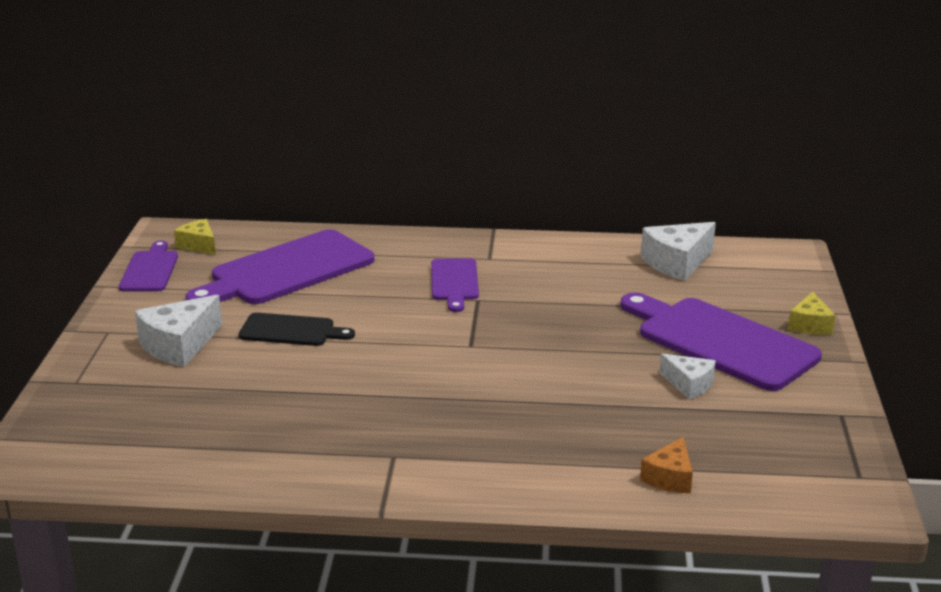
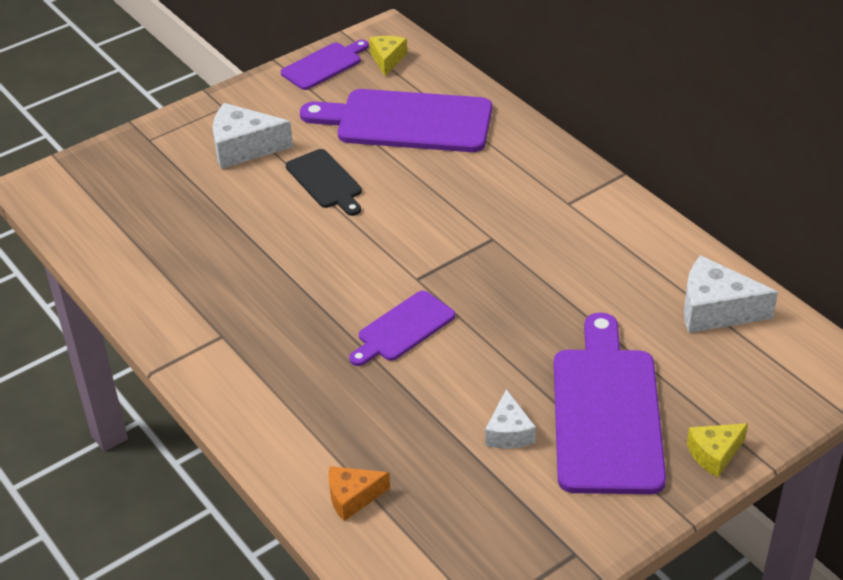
camera: 50 degrees right, 15 degrees up
(454, 282) = (503, 210): purple cutting board -> purple cutting board (403, 328)

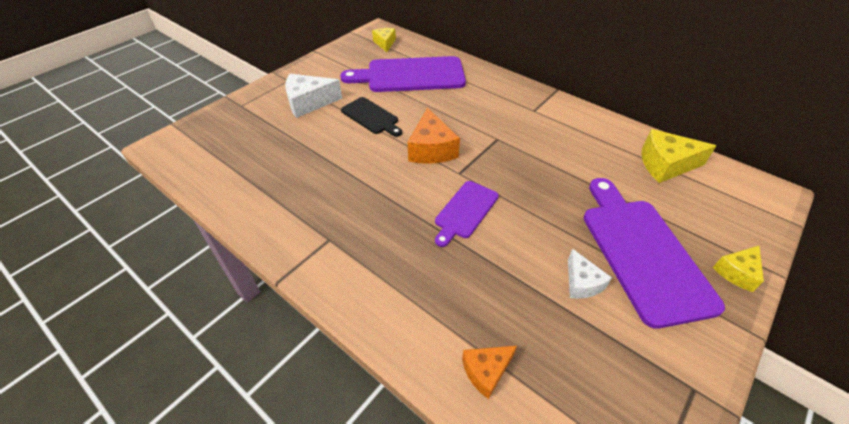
camera: 15 degrees left, 5 degrees up
(324, 65) = (347, 50): purple cutting board -> none
(392, 240) = (431, 149): none -> orange cheese
(715, 310) = (665, 165): white cheese -> yellow cheese

